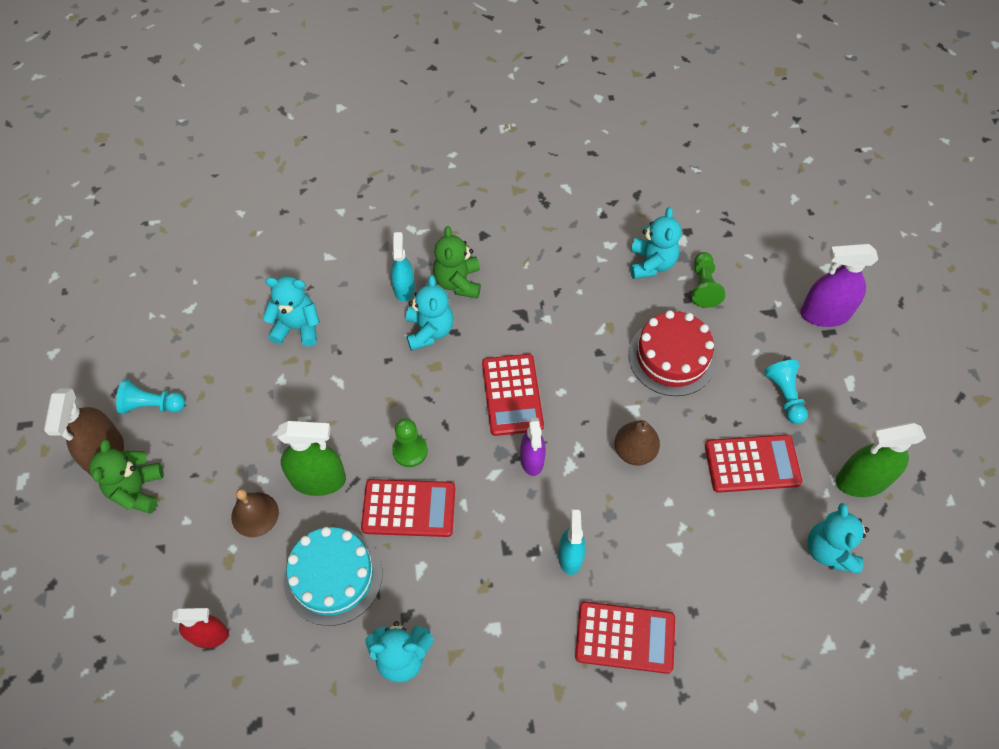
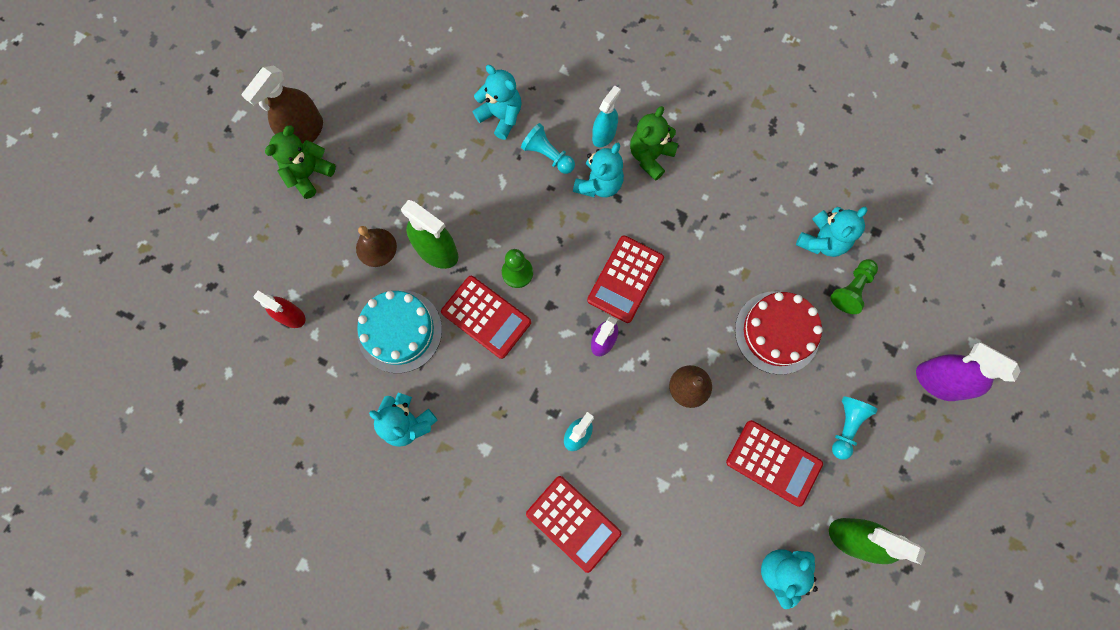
camera: 35 degrees right, 15 degrees up
(152, 405) = (358, 113): turquoise pawn -> turquoise pawn (548, 155)

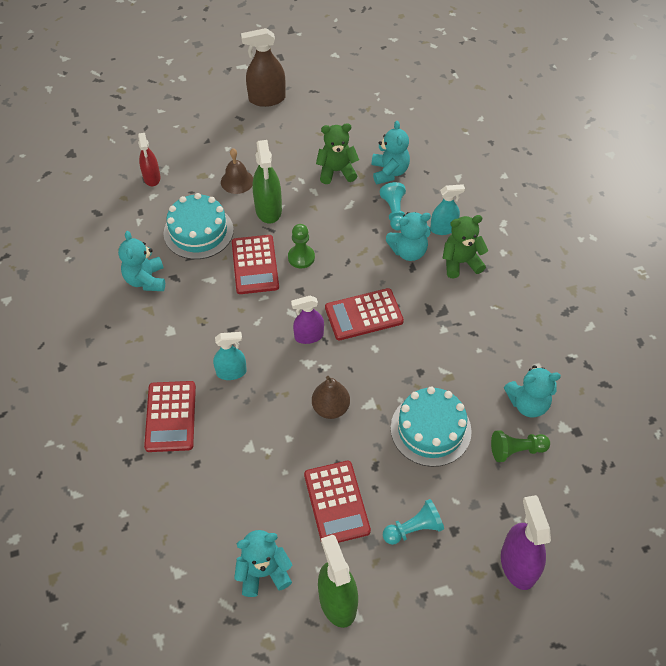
camera: 45 degrees right, 20 degrees down
(309, 174) = (245, 119): green teddy bear -> green teddy bear (336, 171)
(777, 332) = (430, 429): red cake -> turquoise cake

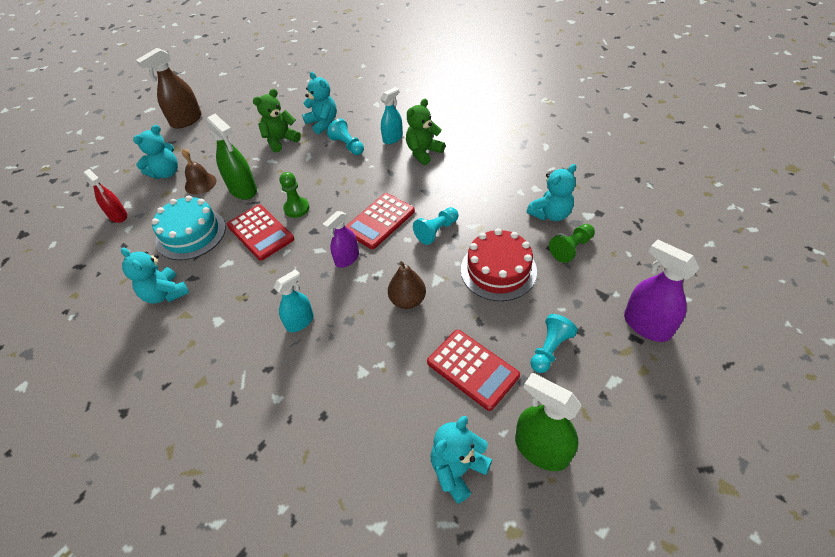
camera: 30 degrees left, 5 degrees down
(170, 416) = (268, 390): red calculator -> none
(406, 356) = (436, 231): none -> turquoise pawn
(408, 251) = (379, 164): turquoise teddy bear -> turquoise teddy bear (166, 173)
(430, 429) = (498, 270): turquoise cake -> red cake

